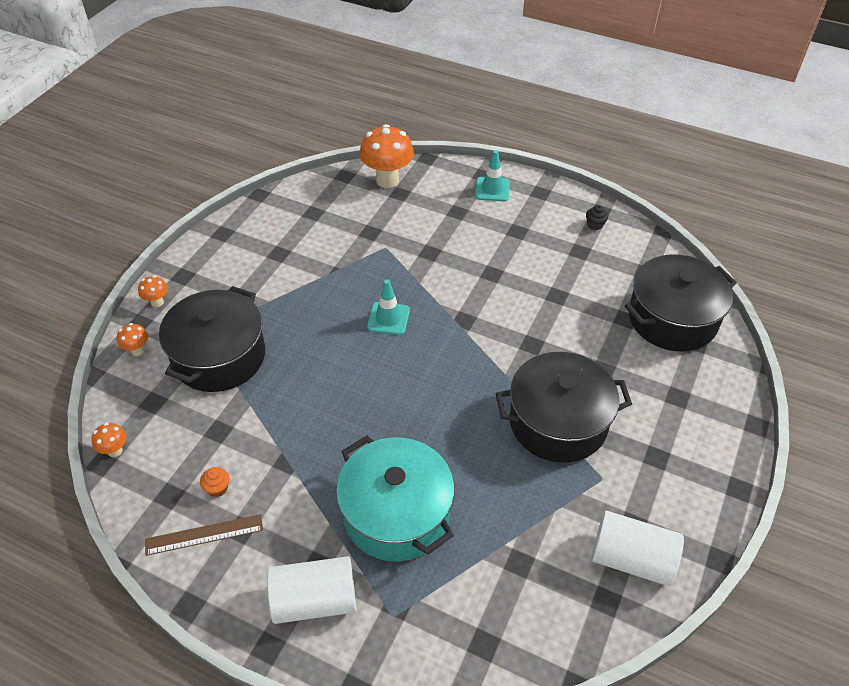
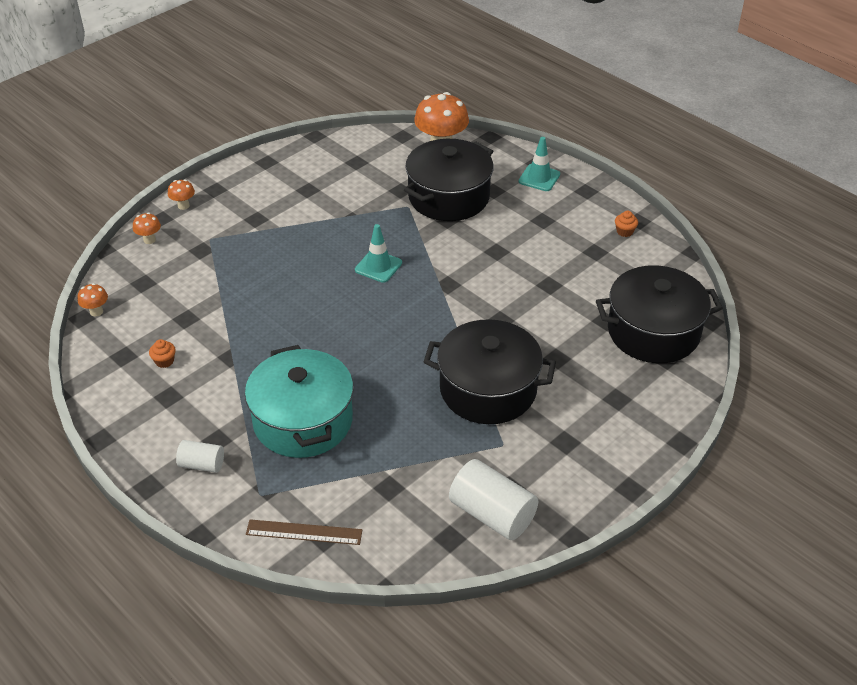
camera: 20 degrees right, 5 degrees down
(204, 534) = (137, 392): brown ruler -> brown ruler (304, 532)
(219, 356) = (215, 261): black pot -> black pot (449, 197)
(314, 600) = (202, 464): white cylinder -> white cylinder, size x0.56
(595, 225) = (624, 231): black cupcake -> orange cupcake

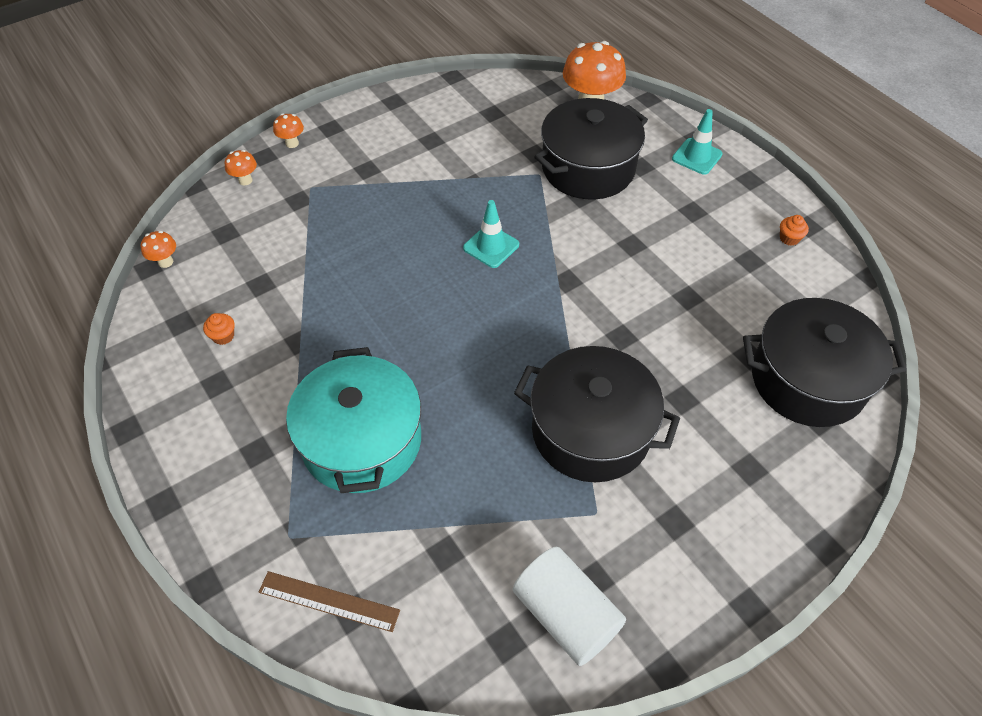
camera: 10 degrees right, 10 degrees up
(202, 464) = (231, 482): white cylinder -> none

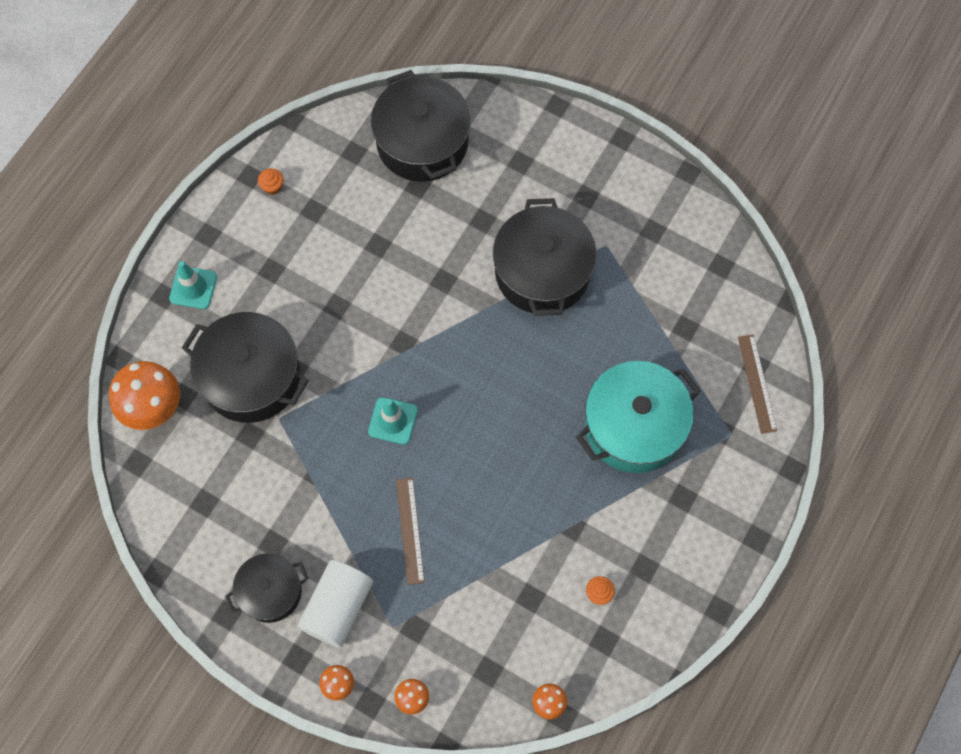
camera: 115 degrees left, 15 degrees up
(382, 224) = (410, 530): none -> brown ruler
(393, 128) = (270, 592): none -> black pot
(566, 614) = (685, 238): white cylinder -> white cylinder (338, 607)

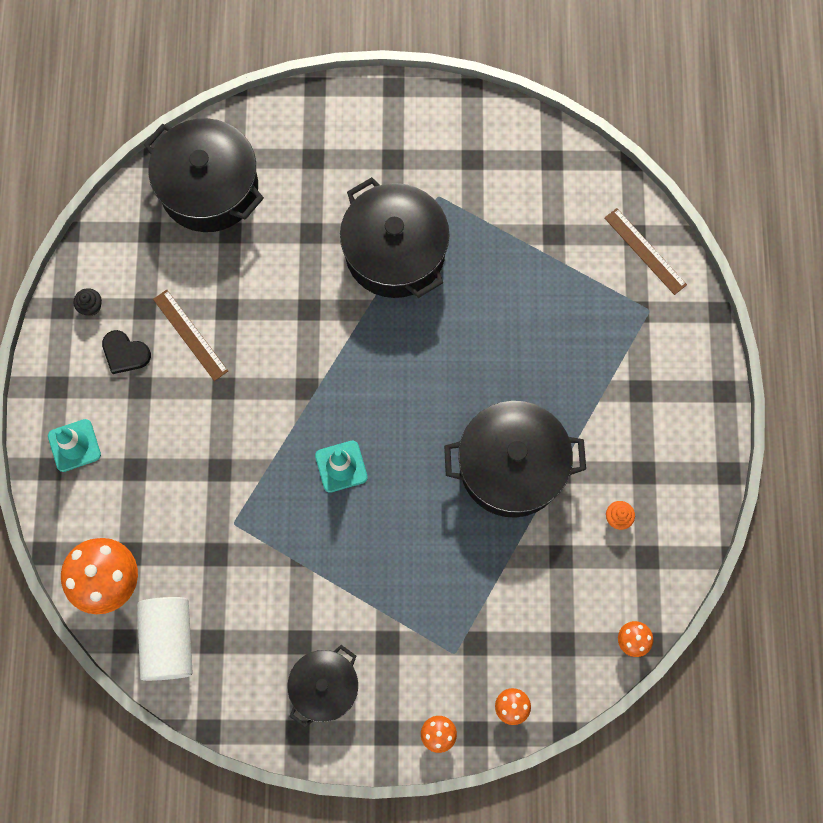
camera: 30 degrees left, 5 degrees up
(251, 377) = (184, 500): black pot -> black pot (511, 466)
(272, 187) = (91, 306): orange cupcake -> black cupcake
(276, 237) = (125, 353): none -> black heart
(338, 607) = (395, 665): white cylinder -> white cylinder (169, 641)
(410, 530) = (417, 558): brown ruler -> brown ruler (190, 335)
(634, 426) = (560, 350): turquoise pot -> none

